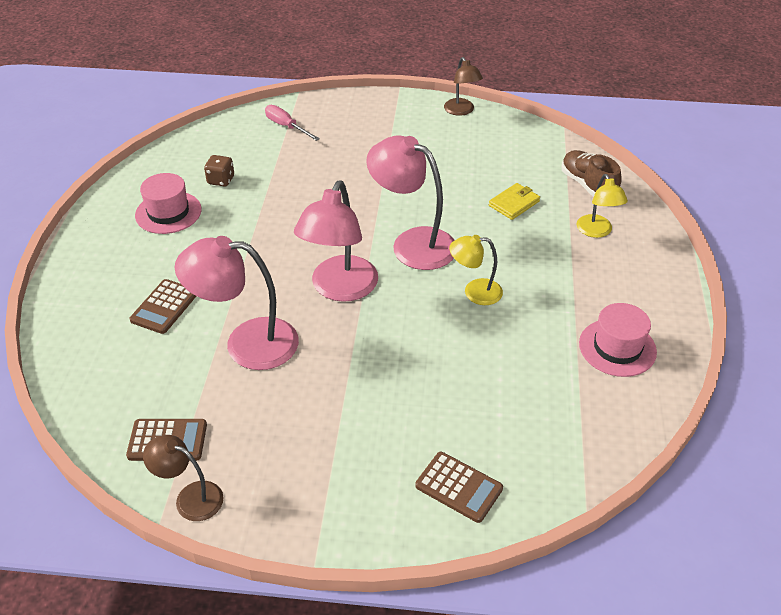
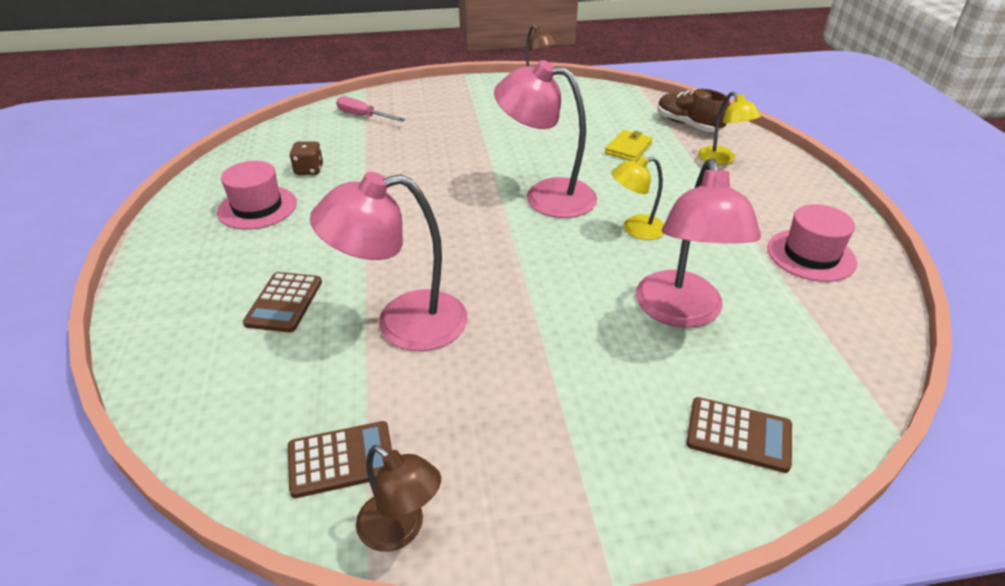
camera: 15 degrees left, 5 degrees down
(190, 497) = (400, 529): brown lamp -> brown lamp turned 150 degrees counterclockwise
(340, 289) = (488, 250): pink lamp -> pink lamp (681, 312)

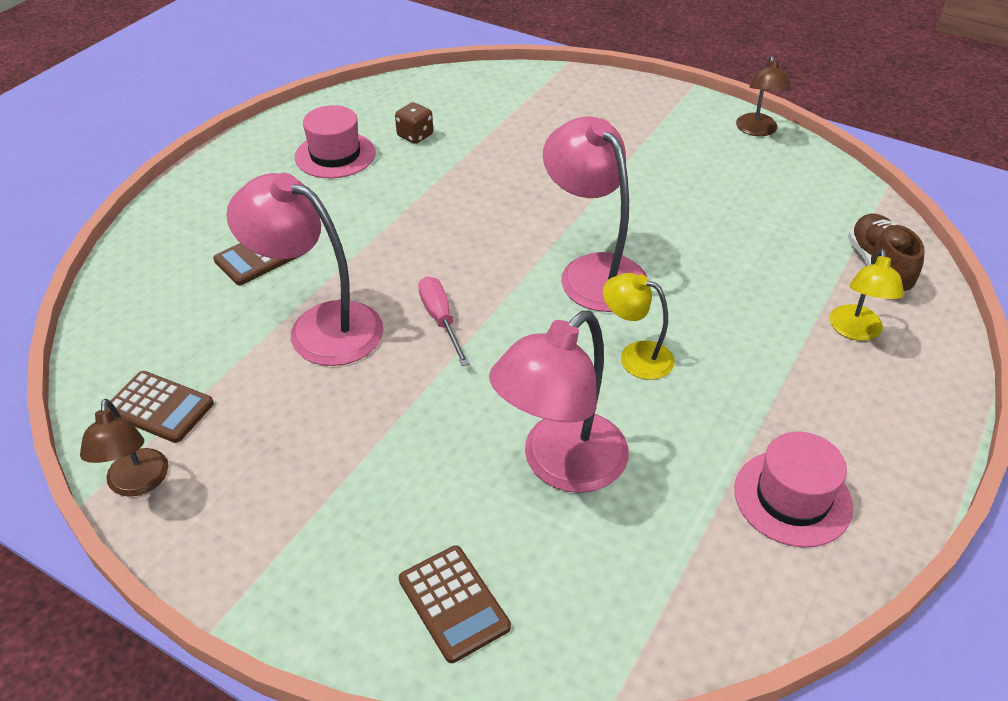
camera: 40 degrees right, 5 degrees up
(363, 116) = (528, 96): pink screwdriver -> pink screwdriver (440, 320)
(628, 148) = (758, 261): yellow wallet -> none

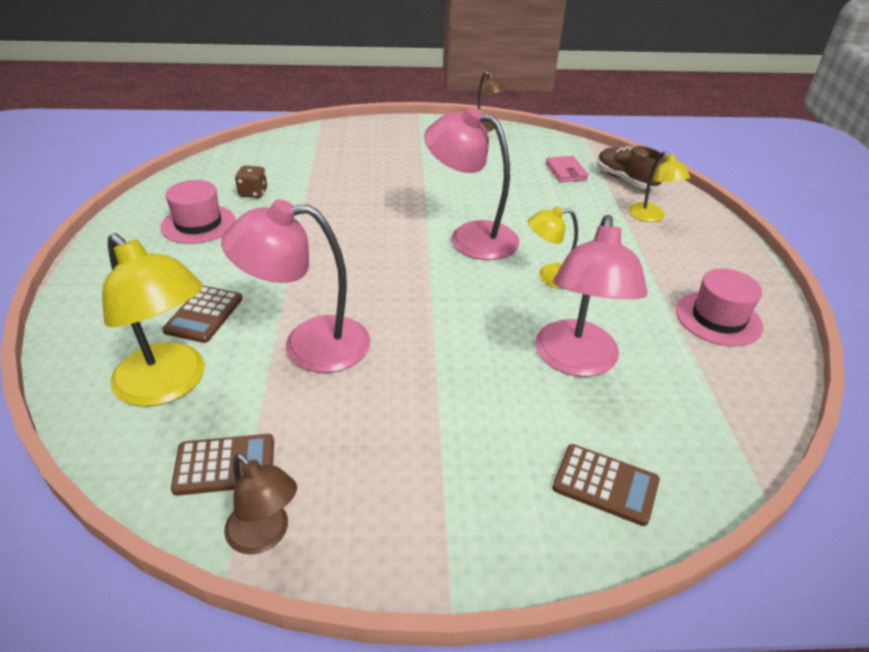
camera: 35 degrees left, 5 degrees down
(179, 314) = (169, 385): none -> yellow lamp
(440, 320) = (399, 304): pink screwdriver -> none
(805, 226) = (565, 171): none -> pink wallet

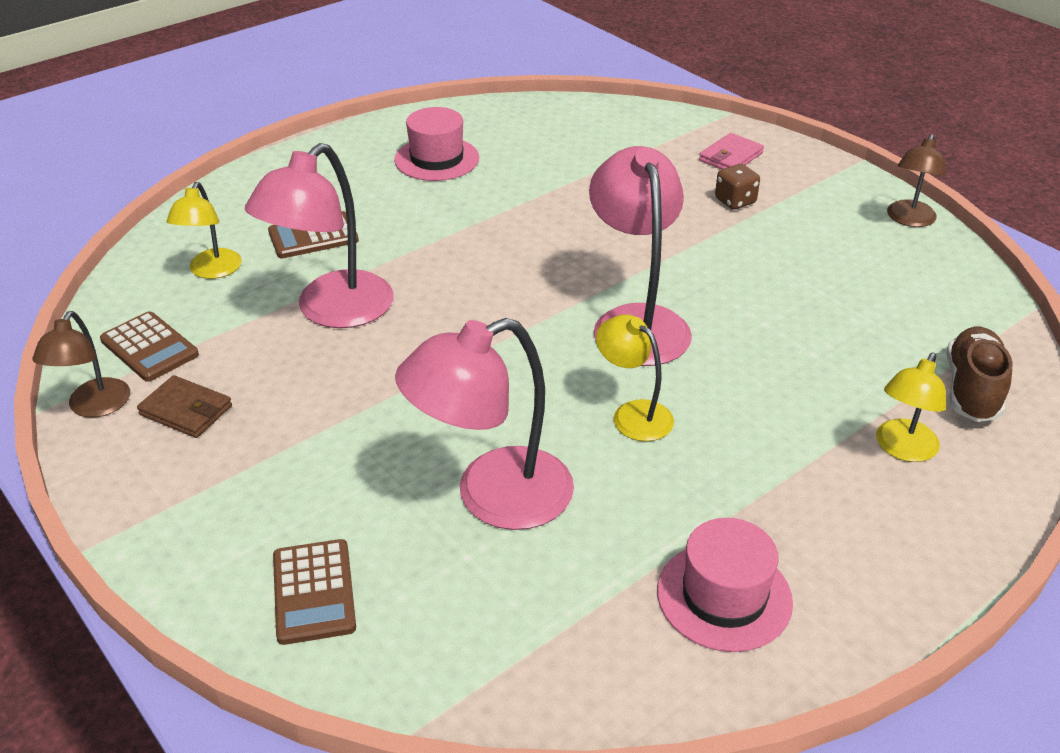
camera: 55 degrees right, 0 degrees up
(169, 385) = (212, 271): yellow lamp -> yellow lamp, size x0.57
(253, 193) = (526, 156): brown dice -> brown dice (735, 201)
(308, 345) = (332, 311): pink lamp -> pink lamp turned 105 degrees counterclockwise
(336, 474) = (186, 410): none -> brown wallet
(565, 171) = (907, 329): pink wallet -> pink wallet (730, 157)

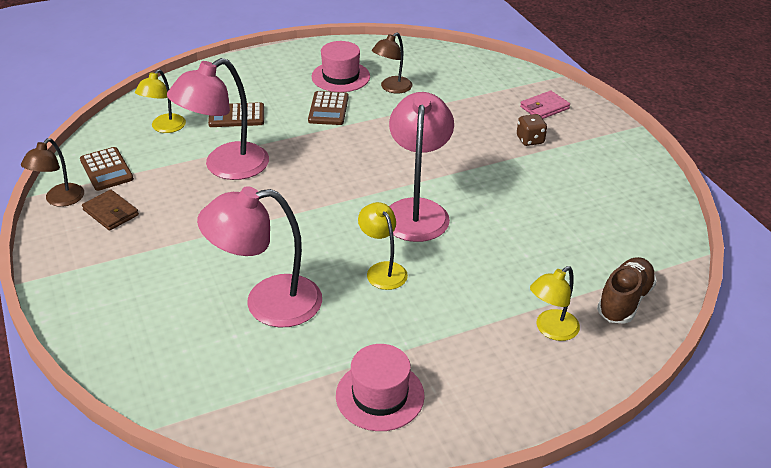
camera: 15 degrees right, 0 degrees up
(314, 592) = (135, 336): brown calculator -> brown calculator (328, 109)
(909, 220) = (649, 175): brown lamp -> brown lamp (392, 88)

